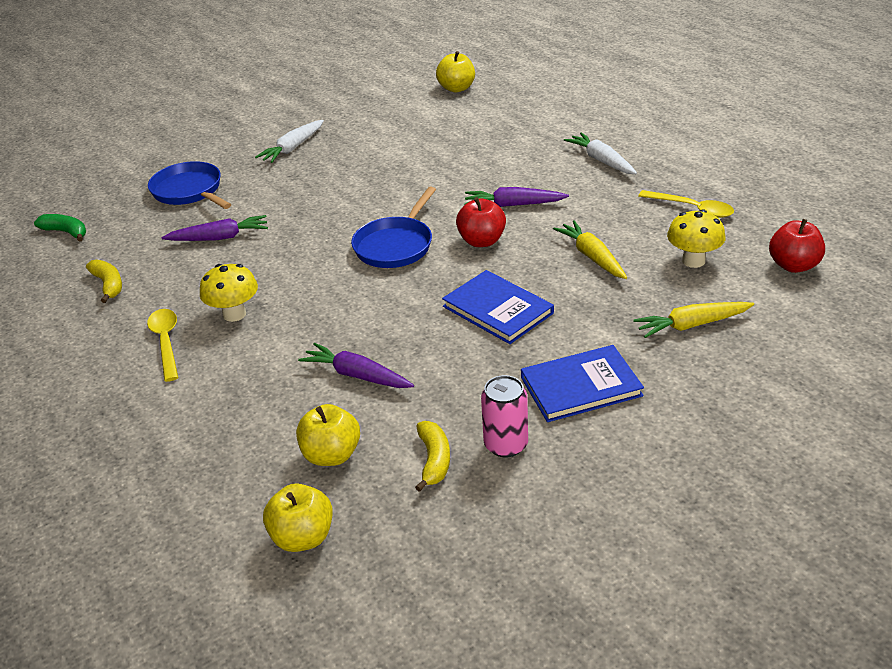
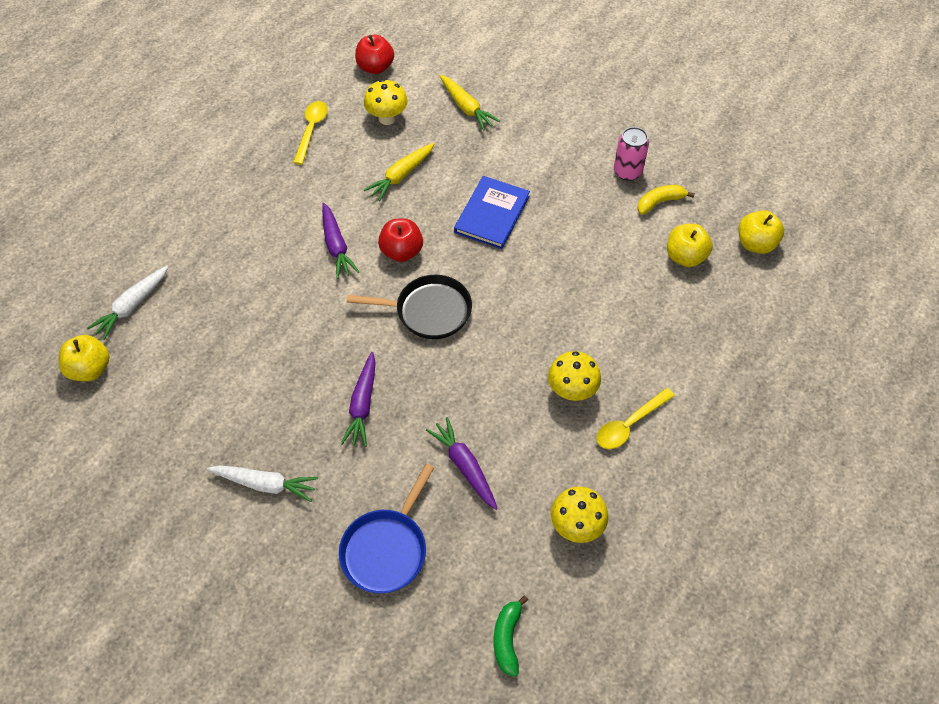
camera: 115 degrees left, 20 degrees up
(108, 285) = (576, 526): yellow banana -> yellow mushroom
(357, 375) = (604, 273): purple carrot -> purple carrot (362, 404)
(395, 245) = (428, 311): blue pan -> black pan
(581, 386) = (555, 149): blue book -> none
(601, 161) = (242, 202): white carrot -> white carrot (132, 306)

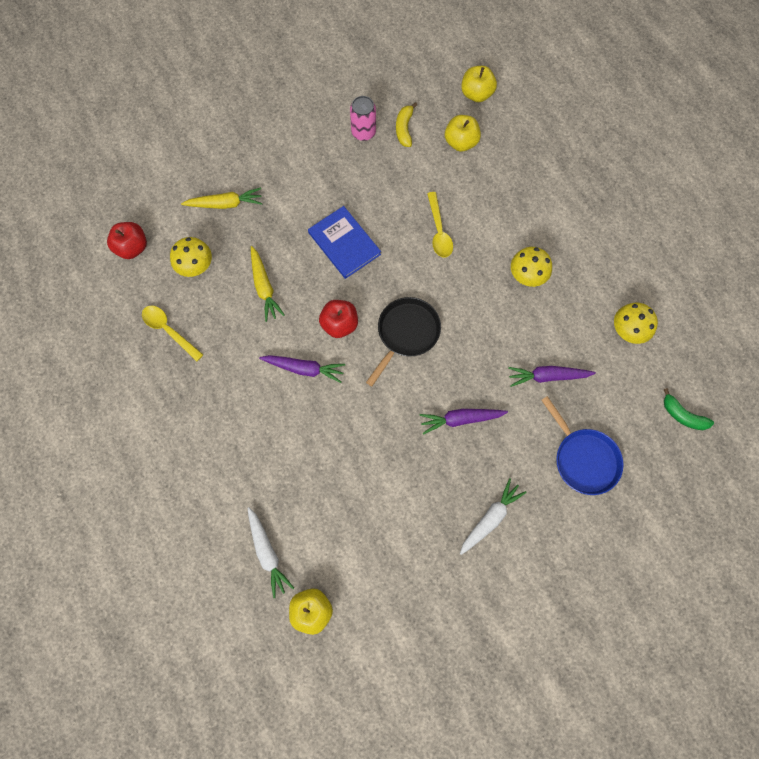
camera: 60 degrees left, 15 degrees up
(362, 404) = (461, 419): purple carrot -> purple carrot turned 135 degrees clockwise
(629, 424) = (571, 256): yellow spoon -> yellow spoon (439, 231)

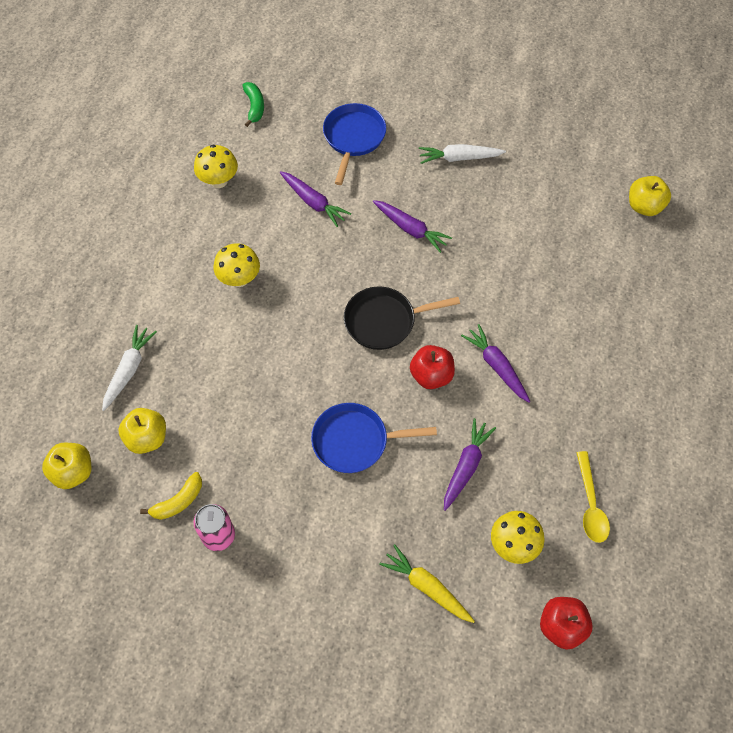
camera: 135 degrees left, 10 degrees down
(264, 287) = (466, 466): yellow carrot -> purple carrot
(267, 553) = (647, 264): white carrot -> white carrot (129, 370)
(344, 243) = (355, 441): blue book -> blue pan
(439, 231) = (263, 377): yellow spoon -> none

